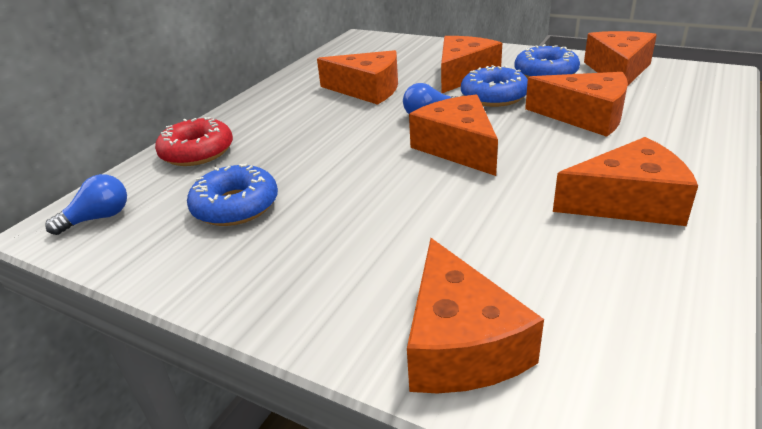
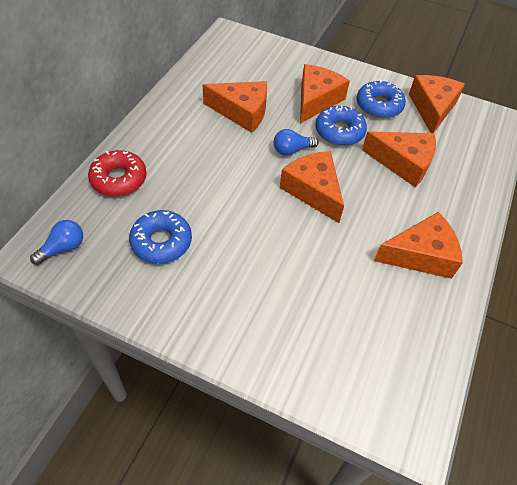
camera: 10 degrees left, 20 degrees up
(459, 343) = (316, 365): orange cheese -> none

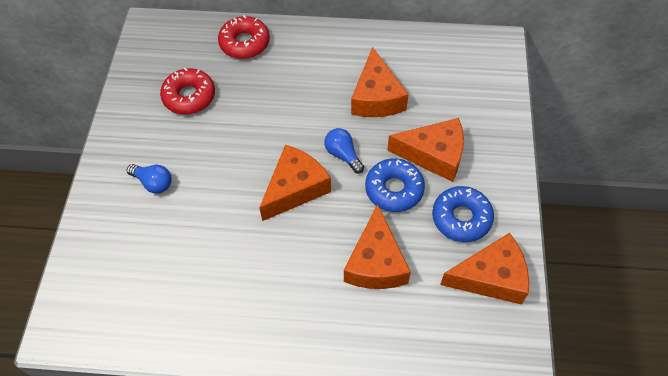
camera: 75 degrees right, 5 degrees up
(63, 248) = (161, 40): blue light bulb -> blue light bulb (153, 183)
(161, 242) = (189, 96): blue donut -> red donut
(420, 255) = (249, 303): orange cheese -> none

